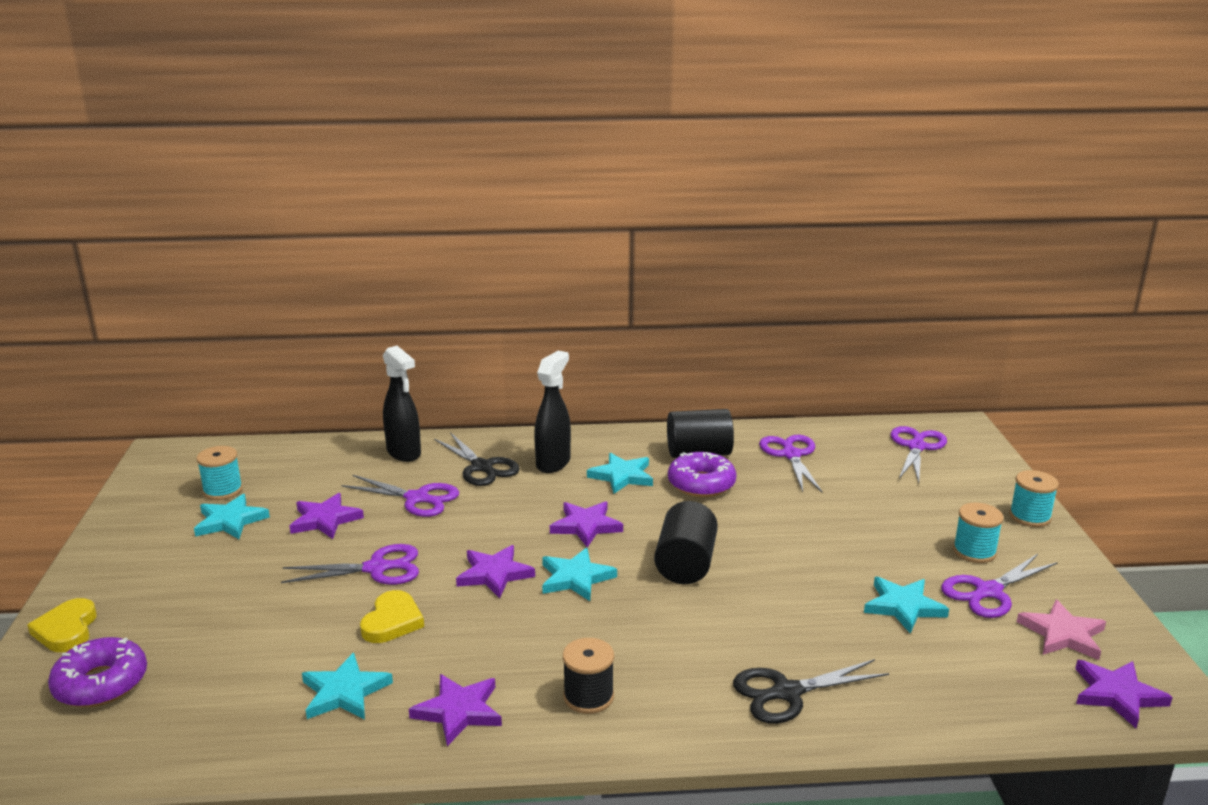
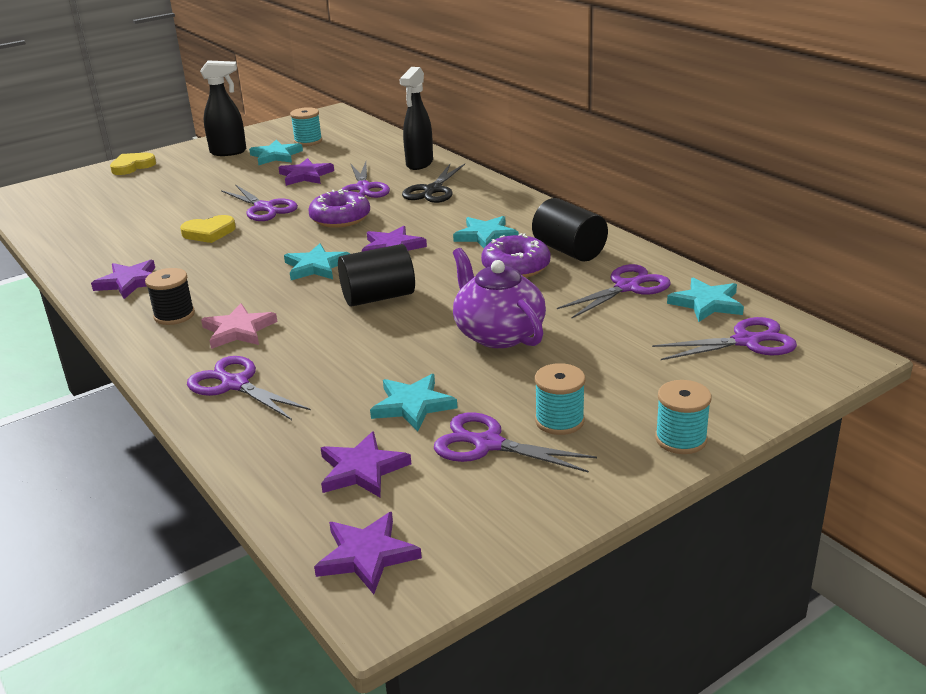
camera: 60 degrees right, 5 degrees up
(101, 683) = (92, 191): purple donut -> purple donut (340, 218)
(344, 692) = (126, 246): turquoise star -> turquoise star (706, 303)
(494, 574) = (293, 241): purple star -> purple star (362, 469)
(553, 463) = (472, 208): black spray bottle -> black spray bottle (229, 152)
(785, 693) = (234, 384): black scissors -> purple scissors
(815, 531) = (498, 334): none -> purple teapot
(1062, 634) = (450, 503): pink star -> pink star (238, 330)

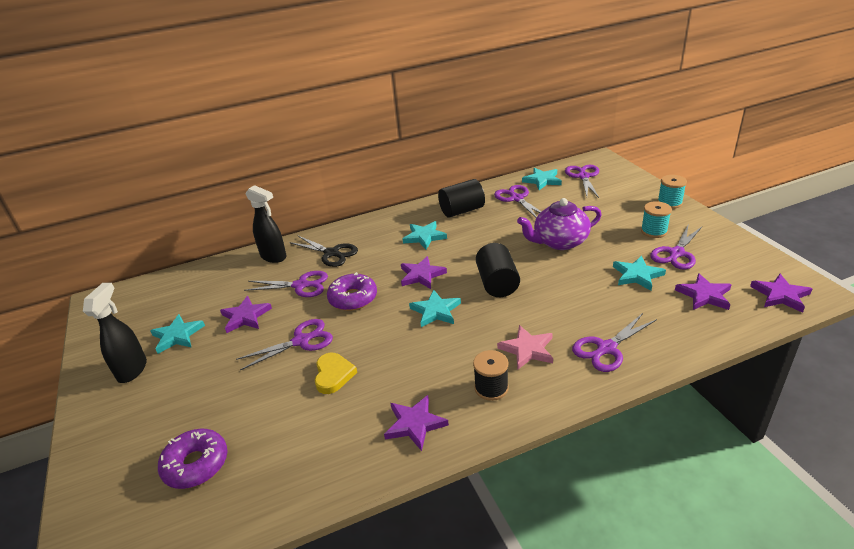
camera: 75 degrees left, 5 degrees up
(132, 166) = (96, 452): yellow heart -> none
(308, 141) = (159, 315): turquoise spool -> none
(516, 267) = (475, 230): purple donut -> purple donut (196, 464)

